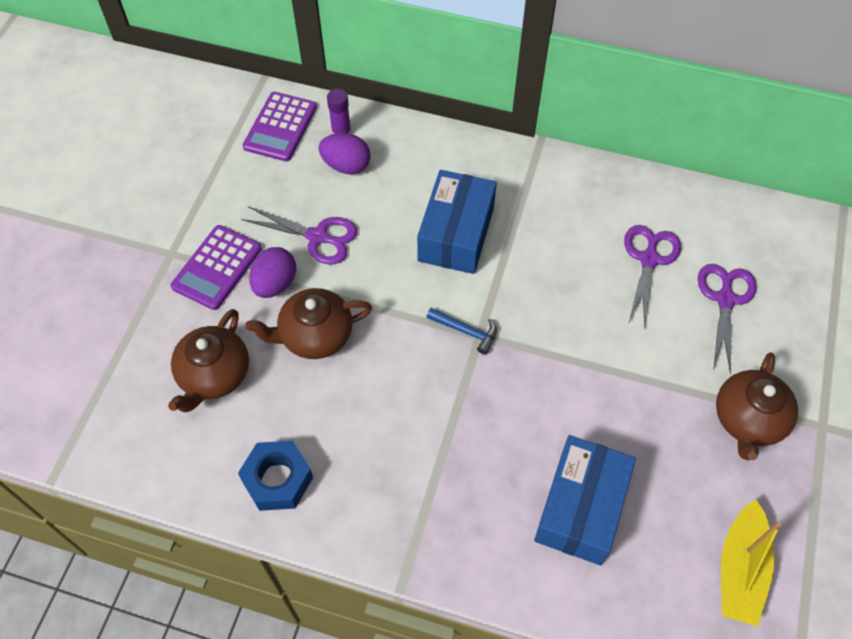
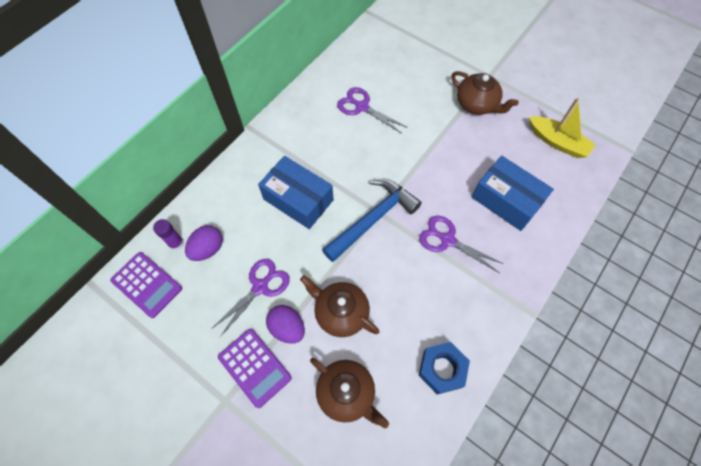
camera: 70 degrees left, 5 degrees up
(315, 335) = (340, 312): brown teapot -> brown teapot turned 120 degrees clockwise
(466, 331) = (373, 219): blue hammer -> blue hammer, size x2.21
(725, 299) = (402, 84): purple scissors -> purple scissors (447, 240)

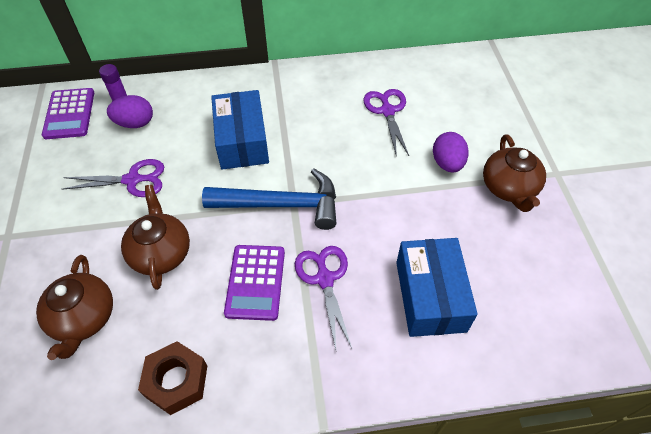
camera: 45 degrees right, 10 degrees down
(255, 367) = (54, 232): purple calculator -> purple calculator (255, 282)
(287, 328) = (110, 226): purple egg -> purple egg (447, 163)
(442, 369) = (176, 381): blue nut -> brown nut
(557, 142) = (563, 291): yellow boat -> none

